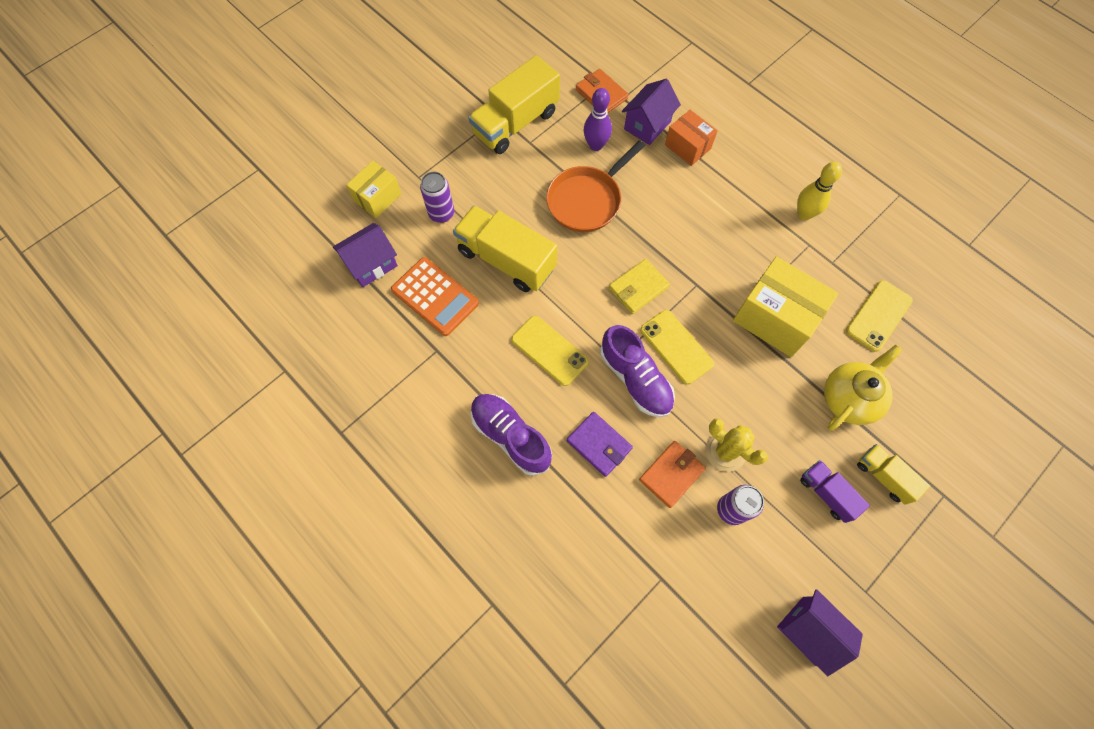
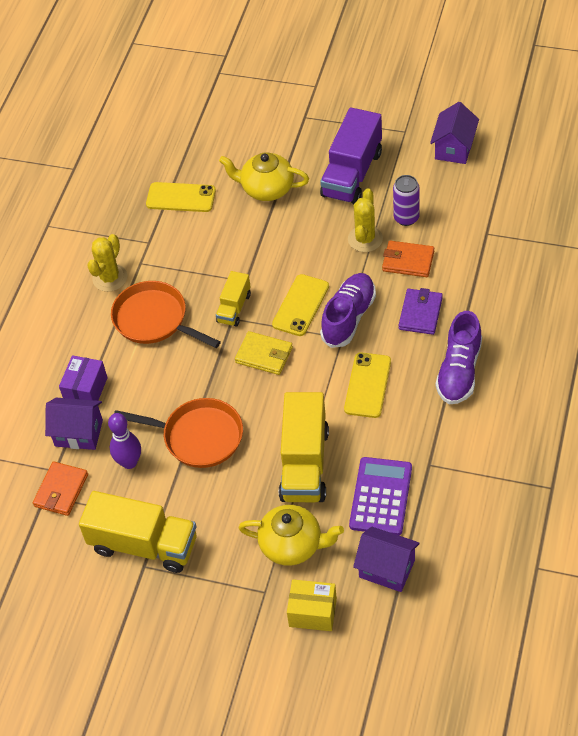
camera: 115 degrees left, 15 degrees down
(435, 296) = (381, 496): orange calculator -> purple calculator
(441, 213) = (292, 545): purple can -> yellow teapot
(687, 147) = (86, 390): orange box -> purple box
(733, 225) = (154, 320): none -> orange pan
(775, 318) = (228, 256): yellow box -> none
(804, 214) = (110, 278): yellow bowling pin -> yellow cactus
(826, 493) = (352, 174): purple truck -> purple truck, size x1.87
(884, 476) = (315, 150): yellow truck -> yellow truck (234, 308)

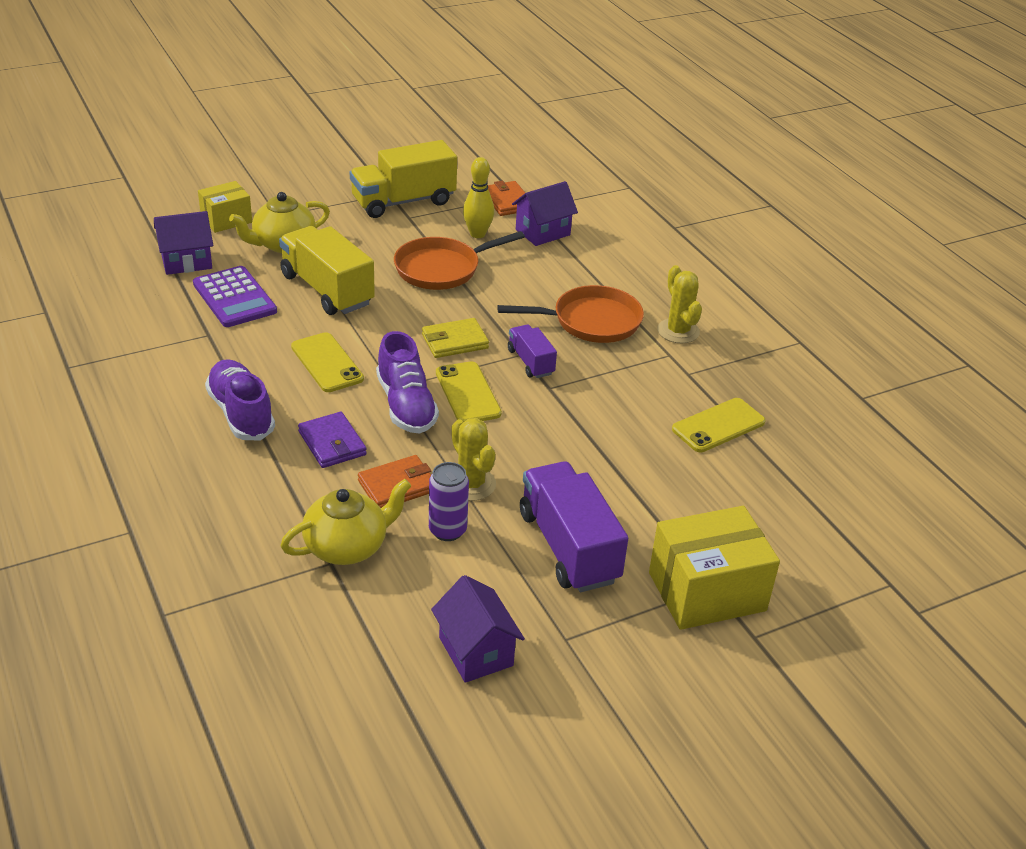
camera: 130 degrees right, 15 degrees down
(86, 390) = (577, 256): purple box -> none
(129, 462) = (477, 234): purple bowling pin -> yellow bowling pin
(234, 308) = (530, 362): yellow truck -> purple truck
(266, 189) = (644, 479): yellow teapot -> yellow teapot (347, 546)
(310, 116) = (706, 591): none -> yellow box

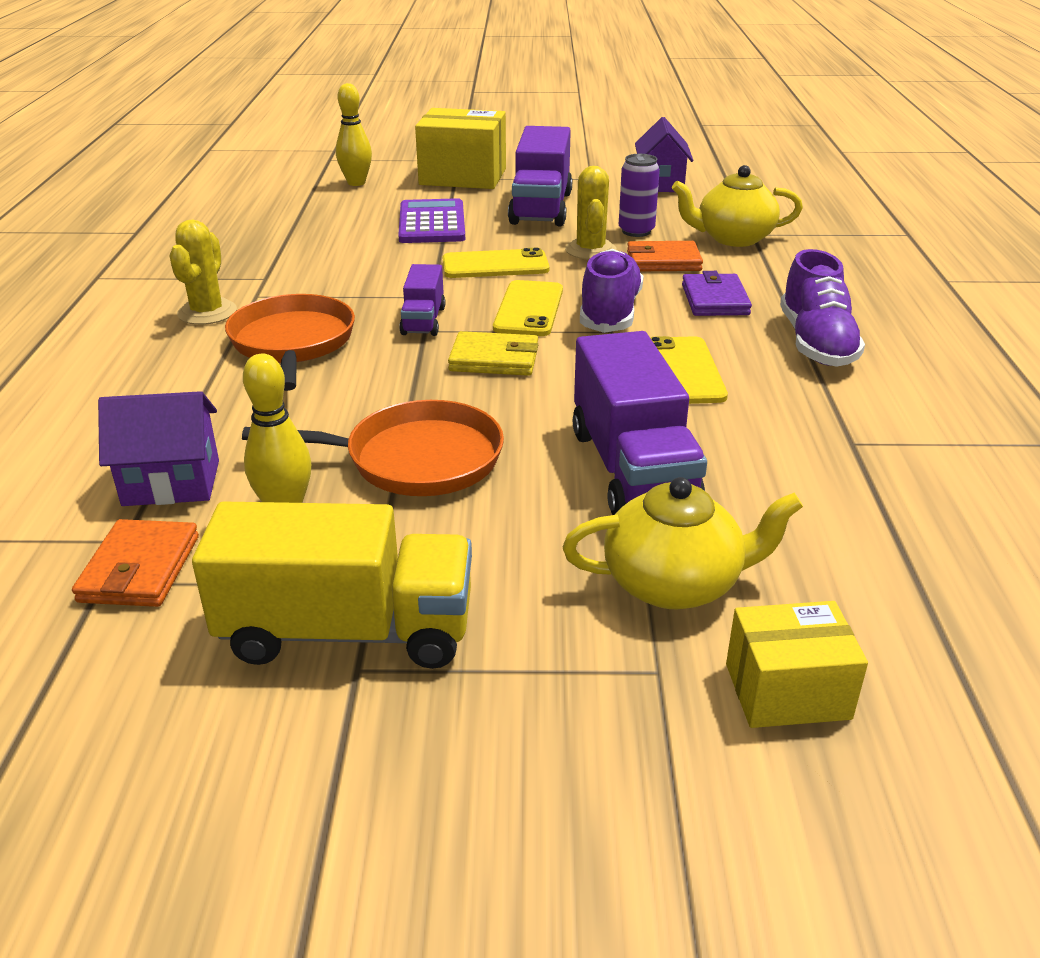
camera: 150 degrees left, 5 degrees down
(186, 261) = (889, 592): purple house -> none
(234, 298) = (800, 492): purple calculator -> purple calculator (432, 223)
(327, 290) = (632, 469): yellow truck -> purple truck
(591, 321) = (292, 343): orange pan -> orange pan turned 60 degrees clockwise
(718, 426) = (305, 241): yellow phone -> yellow phone (495, 265)
(797, 538) = (356, 183): none -> yellow bowling pin

